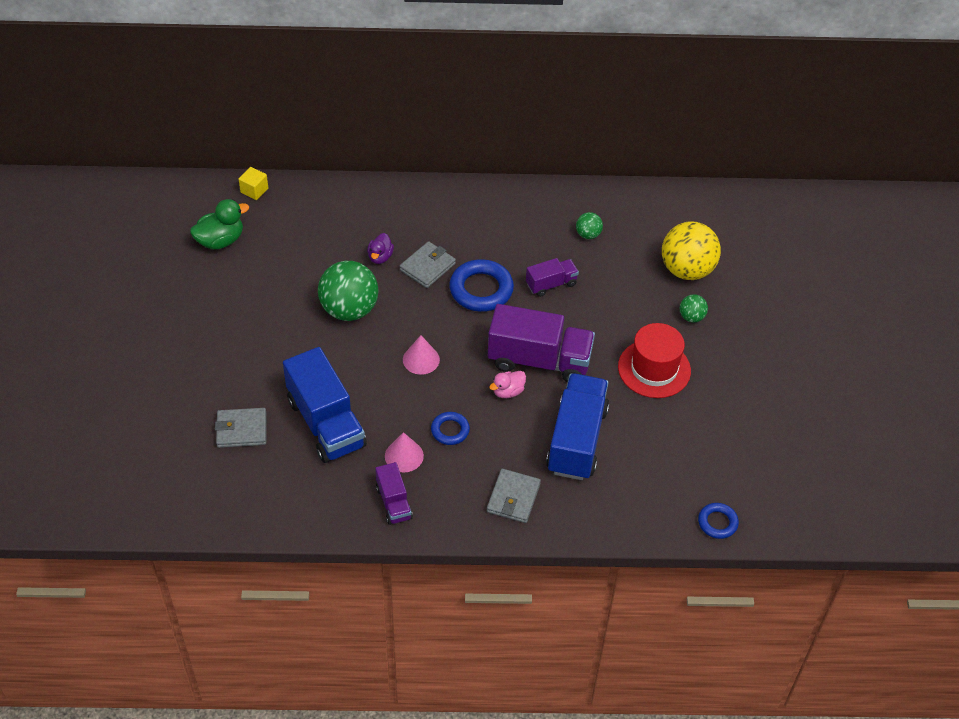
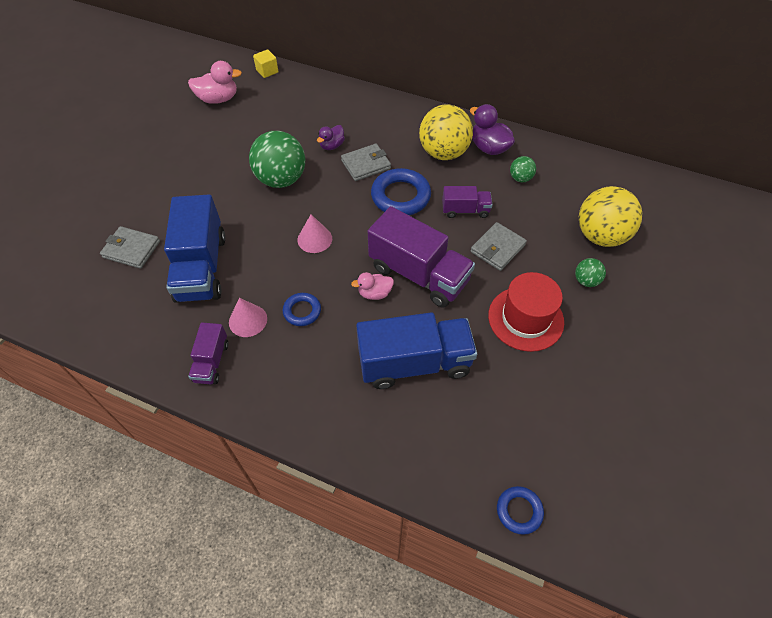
camera: 25 degrees right, 5 degrees up
(220, 240) = (218, 99): green duck -> pink duck
(499, 230) = (443, 153): none -> yellow ball
(513, 498) = (322, 399): grey wallet -> grey wallet (497, 248)
(542, 211) = (489, 148): none -> purple duck
(577, 440) = (414, 363): blue truck -> blue truck turned 45 degrees clockwise

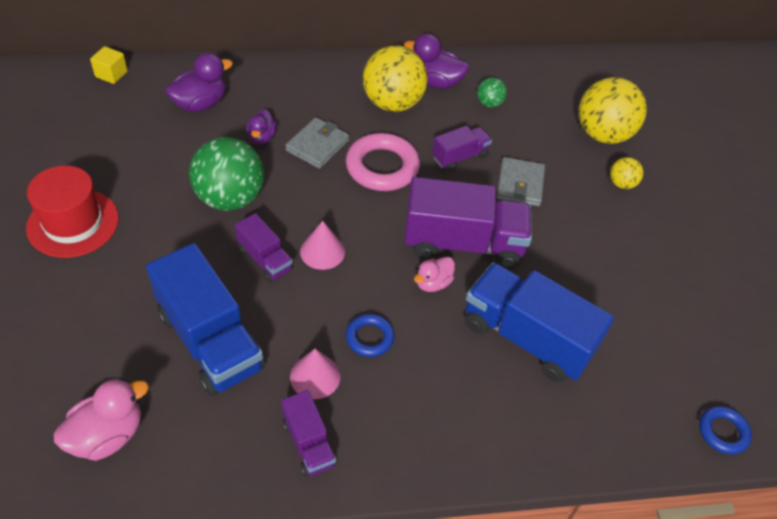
camera: 35 degrees left, 5 degrees down
(131, 249) = (98, 359): grey wallet -> none
(218, 99) = (71, 129): pink duck -> pink duck (107, 435)
(273, 229) = (265, 259): none -> purple truck
(308, 109) = (200, 104): none -> purple duck
(400, 196) = (382, 167): blue ring -> pink ring
(414, 363) = (527, 337): blue truck -> blue truck turned 105 degrees counterclockwise
(525, 318) = (596, 244): red hat -> red hat (73, 223)
(586, 281) = (621, 184): green ball -> yellow ball

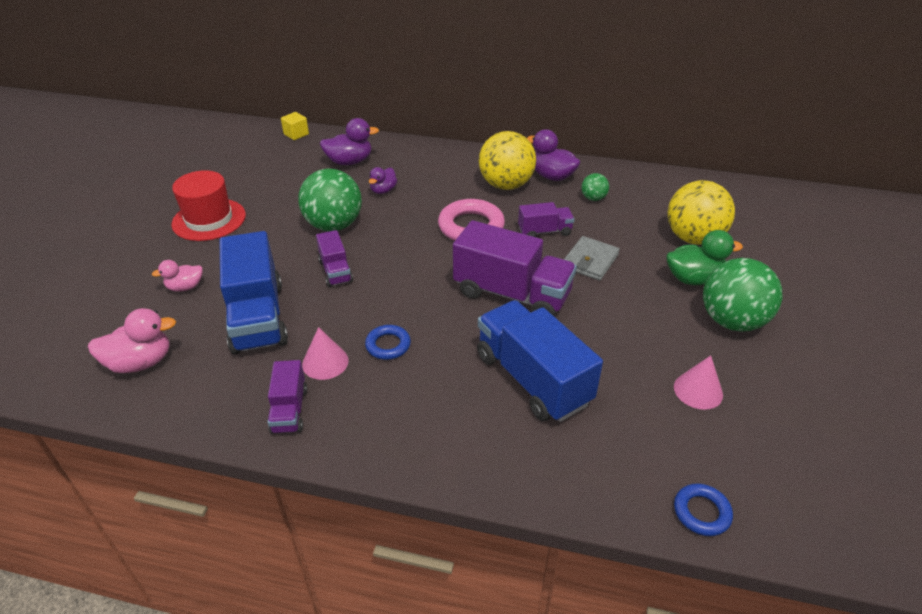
camera: 25 degrees right, 10 degrees down
(317, 145) = (425, 203): grey wallet -> none
(322, 251) = (385, 275): pink cone -> pink cone (698, 390)
(433, 283) = (467, 318): pink duck -> pink duck (185, 287)
(621, 184) = (693, 279): yellow ball -> green duck
(672, 224) = (732, 321): none -> green ball

